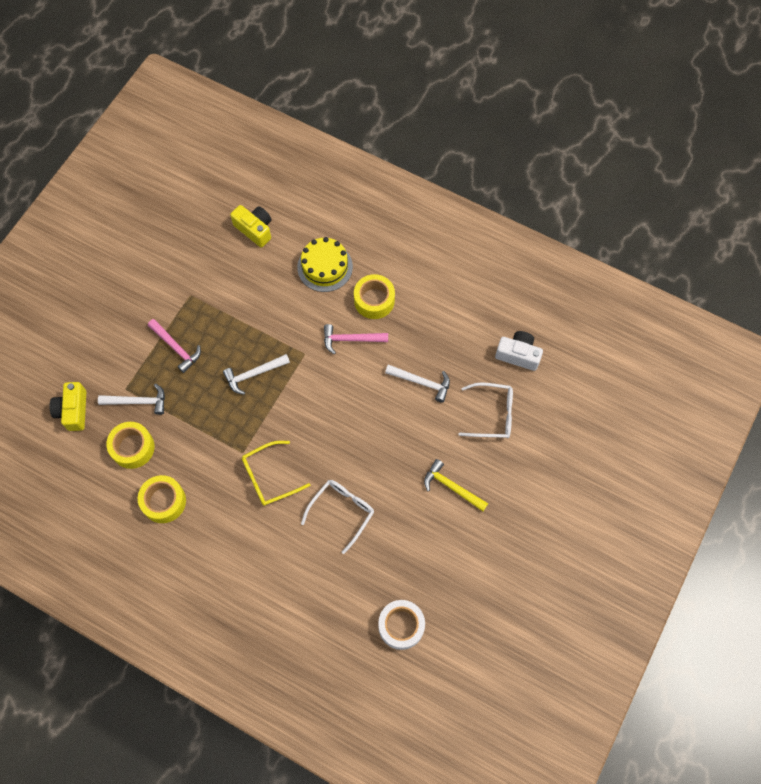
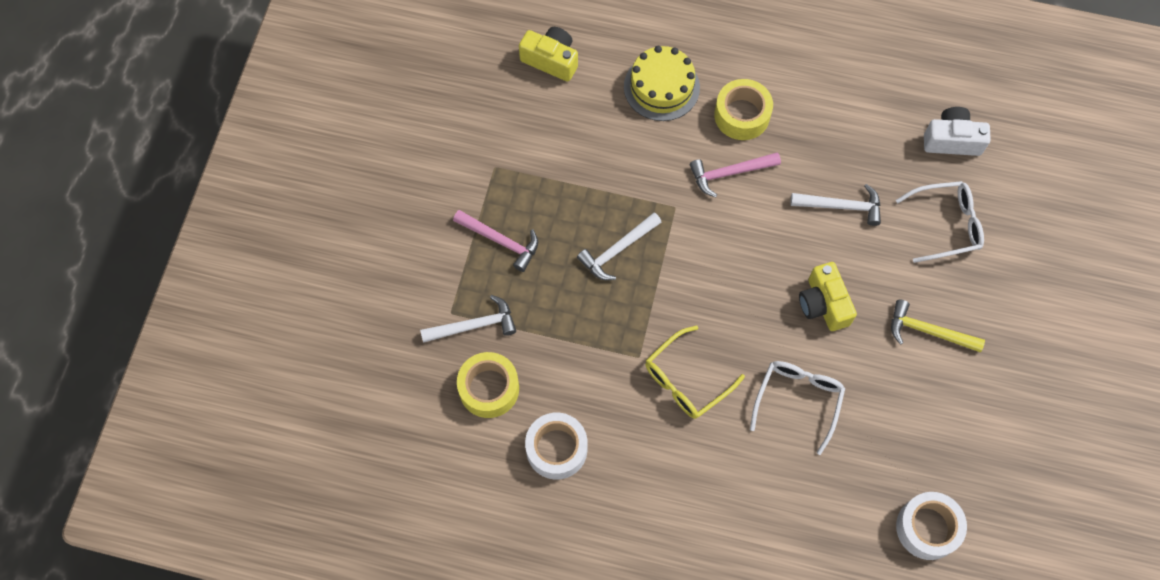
camera: 15 degrees left, 0 degrees up
(73, 411) = (390, 360): yellow camera -> yellow camera (823, 304)
(164, 501) = (556, 449): yellow tape -> white tape

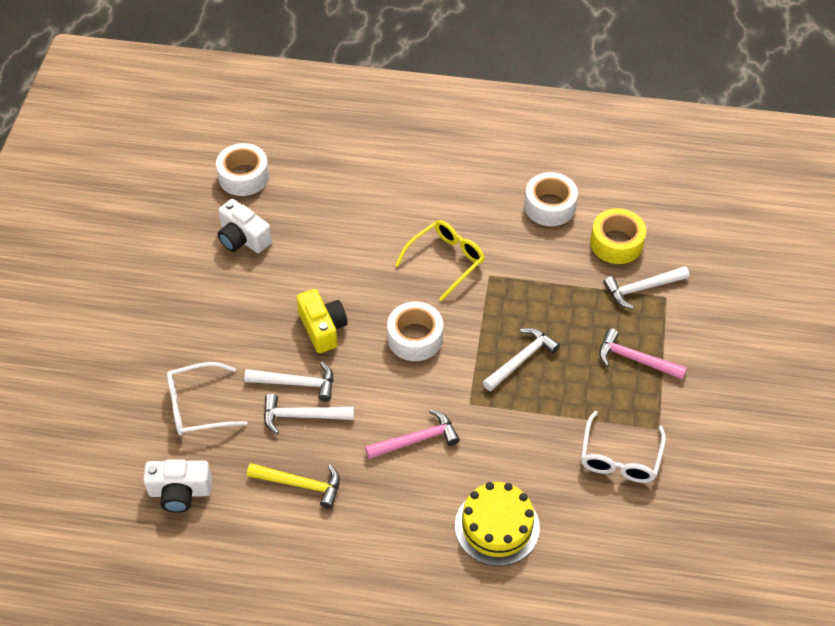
camera: 175 degrees right, 15 degrees down
(551, 60) = (625, 548): yellow camera -> none
(726, 284) = (415, 338): none -> white tape
(742, 115) = (406, 502): yellow tape -> none
(798, 401) = (347, 252): white glasses -> white glasses (620, 457)
(848, 242) = (296, 383): none -> white hammer
(919, 432) = (243, 238): none -> white camera
(928, 331) = (227, 313): yellow hammer -> yellow hammer (300, 484)

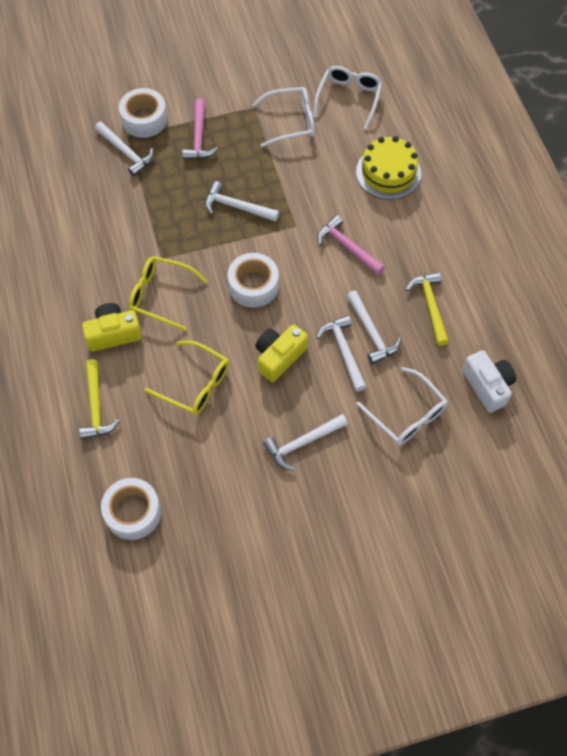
camera: 115 degrees left, 10 degrees up
(225, 312) = (302, 443): none -> white hammer
(243, 238) = (211, 472): white camera -> none
(335, 255) = (195, 384): none -> yellow glasses
(356, 181) = (96, 406): none -> yellow hammer
(423, 214) = (113, 334): none -> yellow camera
(549, 206) = (62, 241): white tape -> white tape (144, 119)
(616, 243) = (84, 182): yellow tape -> none
(631, 535) = (348, 99): none -> white glasses

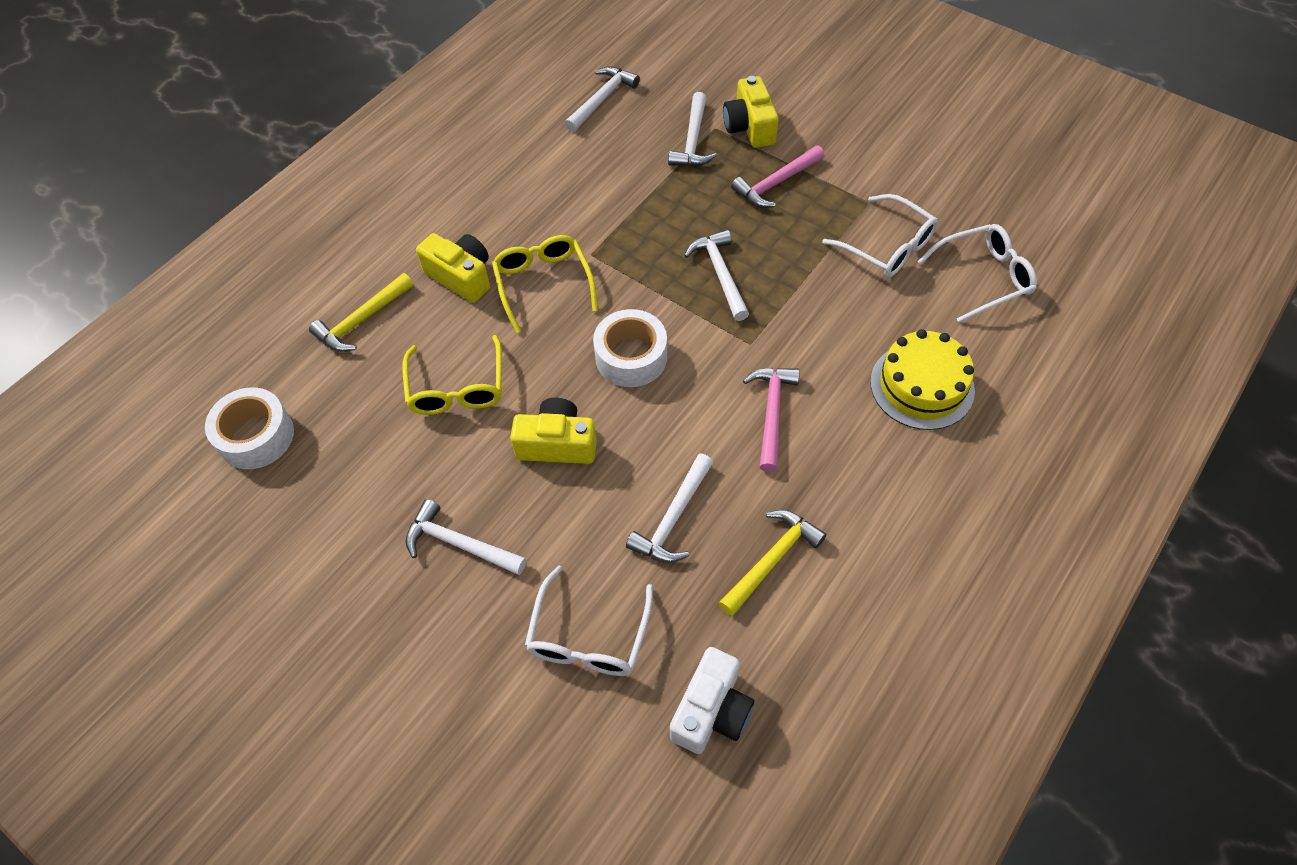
camera: 55 degrees right, 5 degrees down
(144, 119) = (749, 127): white tape -> yellow camera
(343, 351) = (621, 505): white hammer -> white hammer (602, 99)

